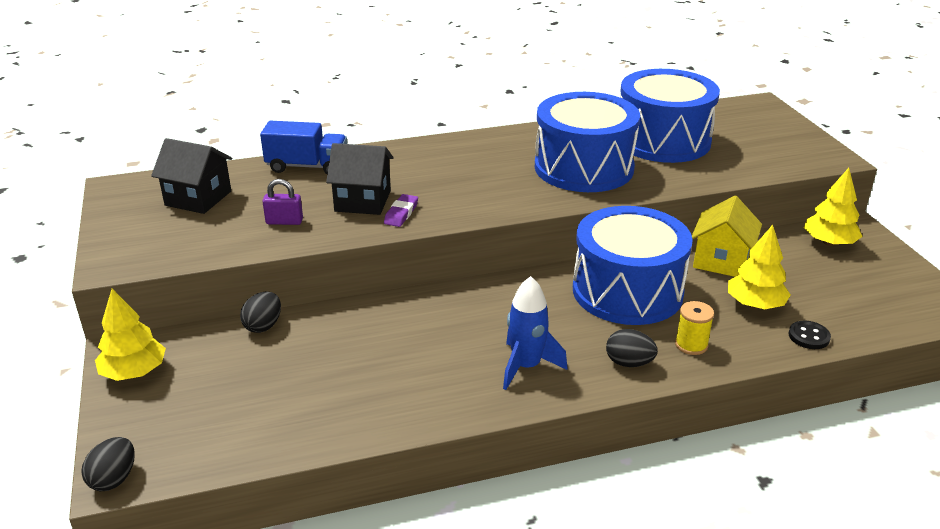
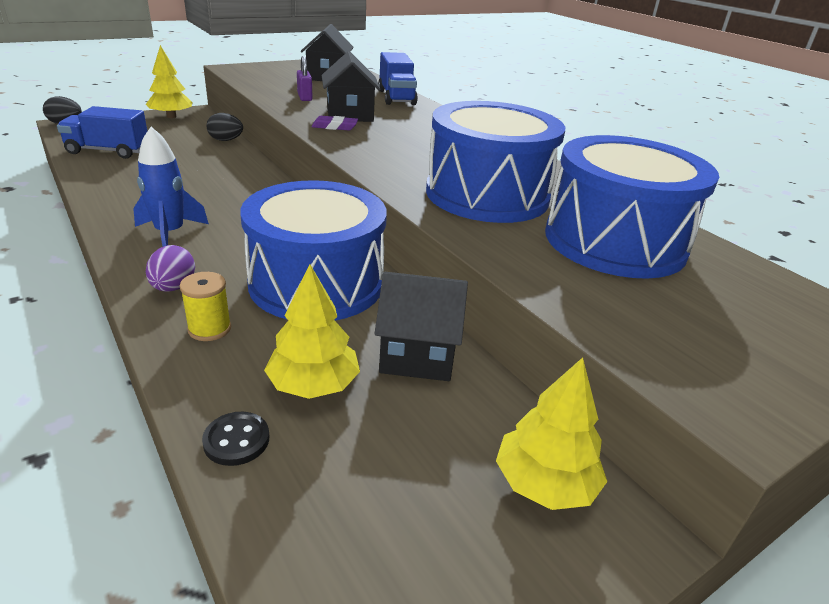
camera: 70 degrees right, 0 degrees up
(264, 424) = (108, 151): none -> blue truck
(629, 363) = (173, 287): black egg -> purple egg
(721, 261) = (417, 354): yellow house -> black house

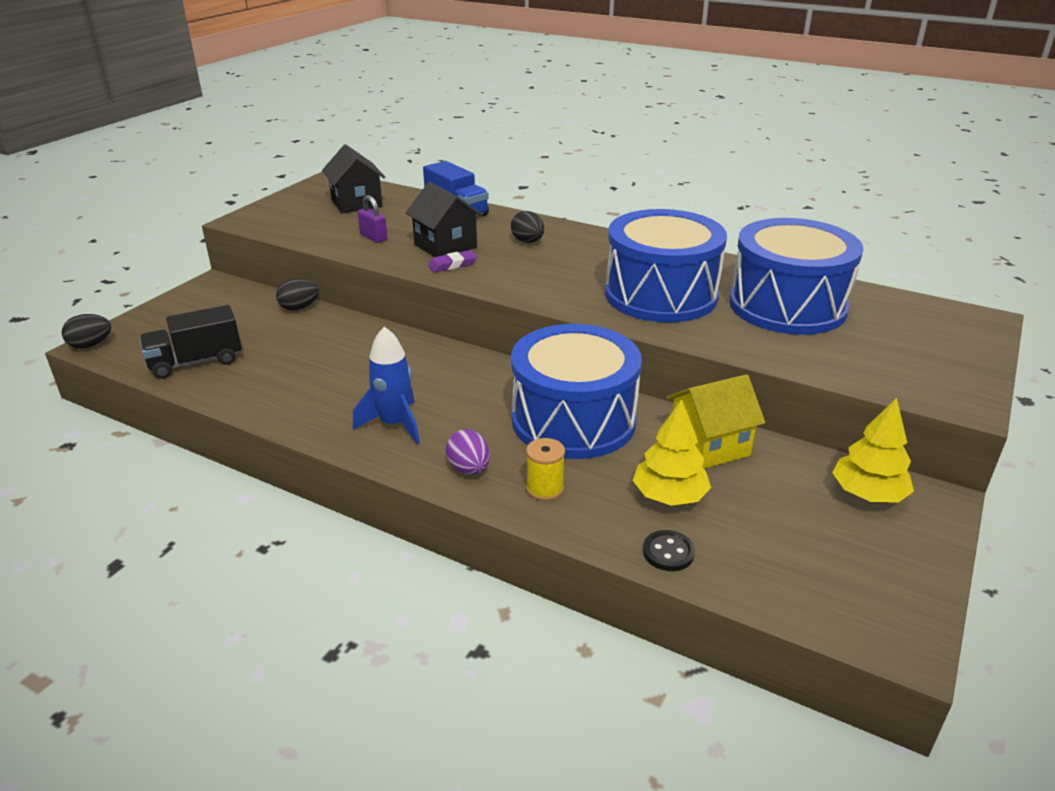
camera: 25 degrees left, 0 degrees up
(108, 151) = (196, 362): blue truck -> black truck
(171, 116) = (197, 297): yellow tree -> none
(417, 354) = (709, 445): black house -> yellow house
(422, 128) = (528, 242): none -> black egg

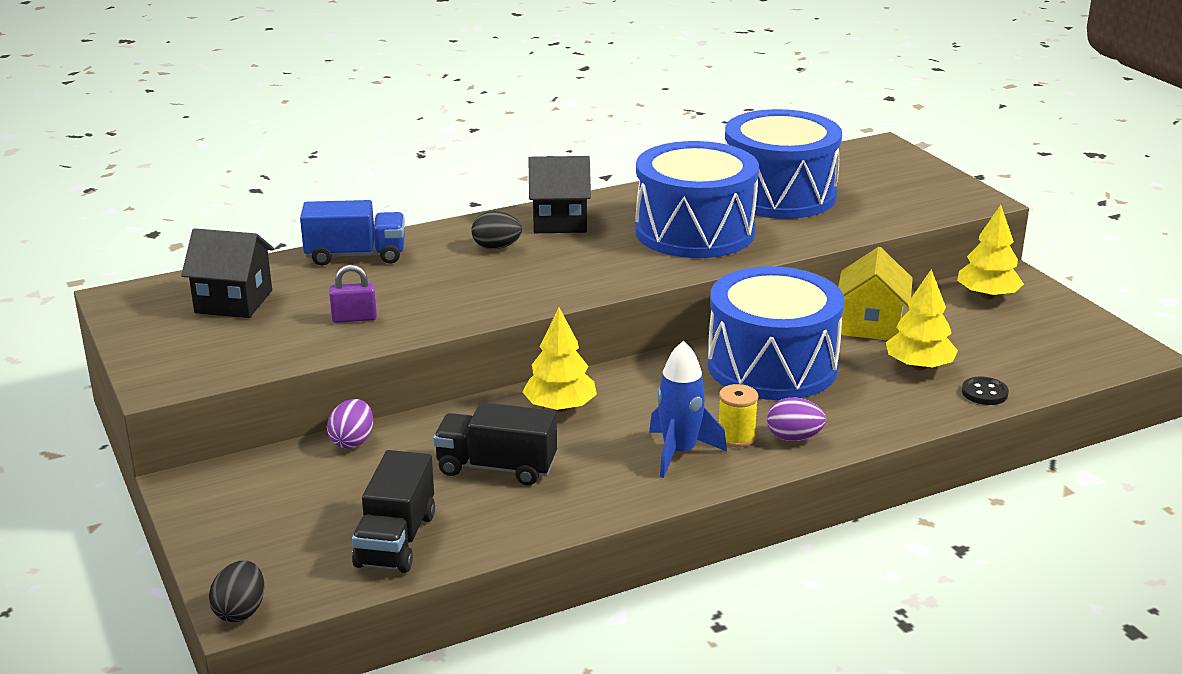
camera: 55 degrees left, 5 degrees down
(299, 308) = (352, 441): black egg -> purple egg
(310, 363) = (496, 467): none -> black truck
(410, 357) = (560, 407): none -> yellow tree
(445, 246) = (441, 288): black house -> black house (559, 221)
(452, 265) = (494, 298): purple eraser -> none
(545, 489) = (858, 413): yellow spool -> yellow spool (736, 437)

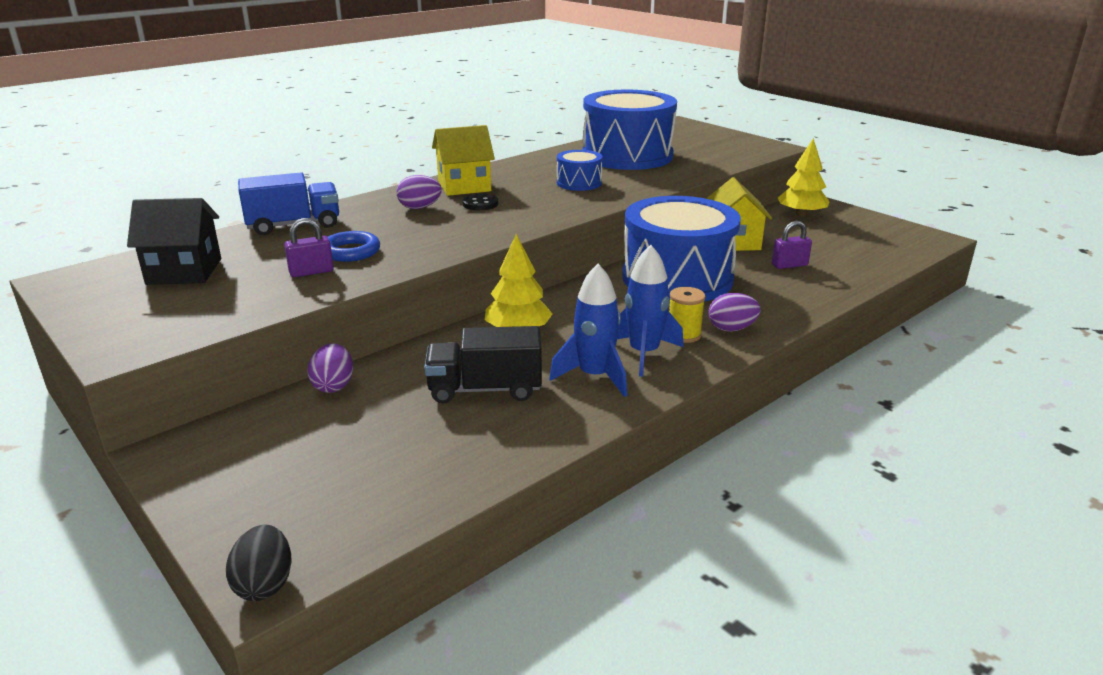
camera: 15 degrees left, 0 degrees up
(396, 540) = (414, 473): black truck -> none
(402, 298) = (351, 251): none -> blue ring
(496, 247) = (419, 208): black egg -> purple egg
(559, 221) = (464, 186): black house -> yellow house
(613, 470) = (594, 376): none -> blue rocket
(694, 231) = (579, 183): blue drum -> blue drum, size x0.45
(919, 366) = (789, 265): yellow tree -> purple padlock
(984, 393) = (852, 277): black button -> black button (480, 204)

